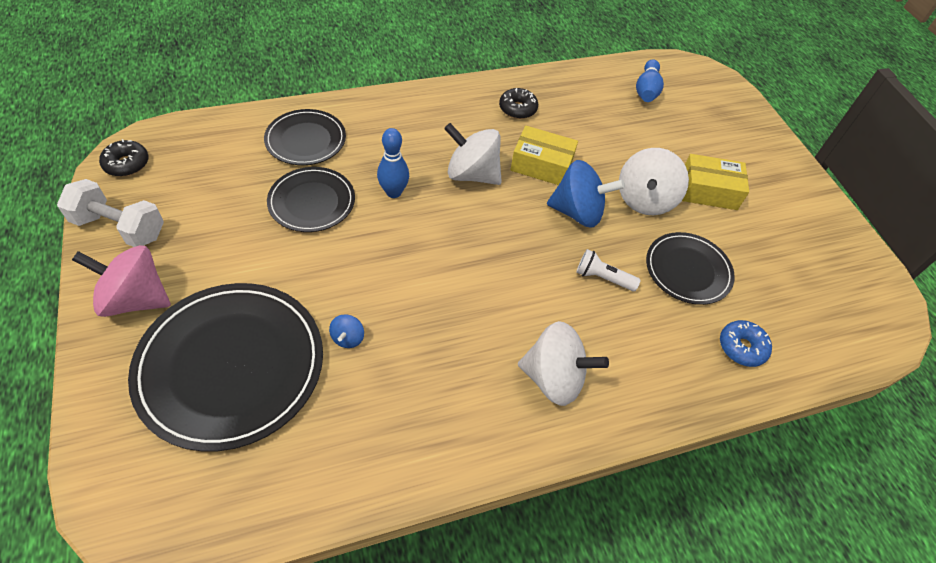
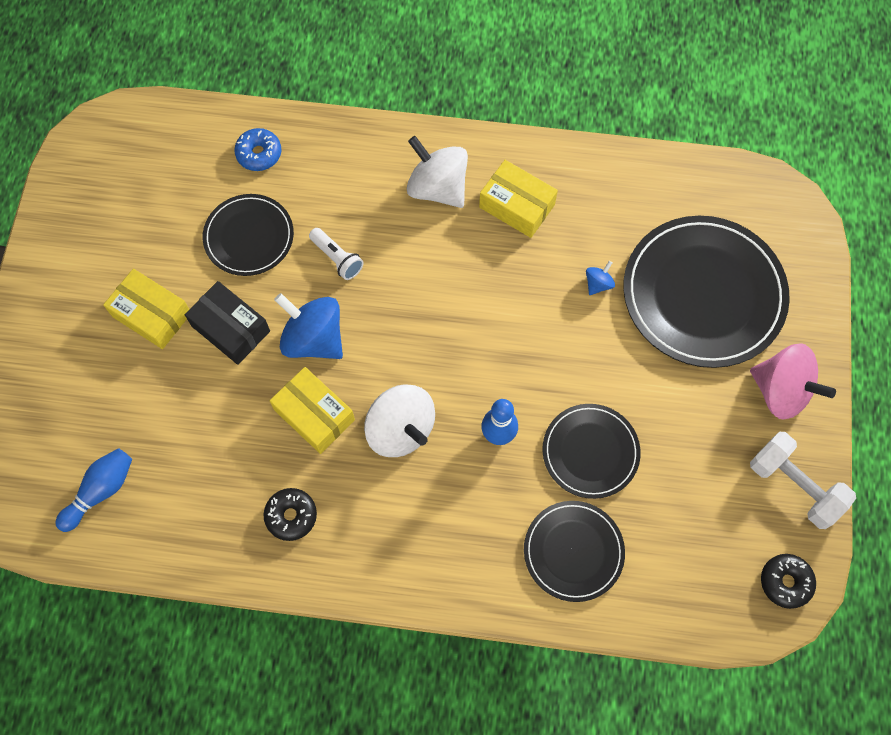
camera: 150 degrees left, 15 degrees up
(463, 389) = (517, 206): none -> yellow box
(644, 200) = (231, 328): white spinning top -> black box

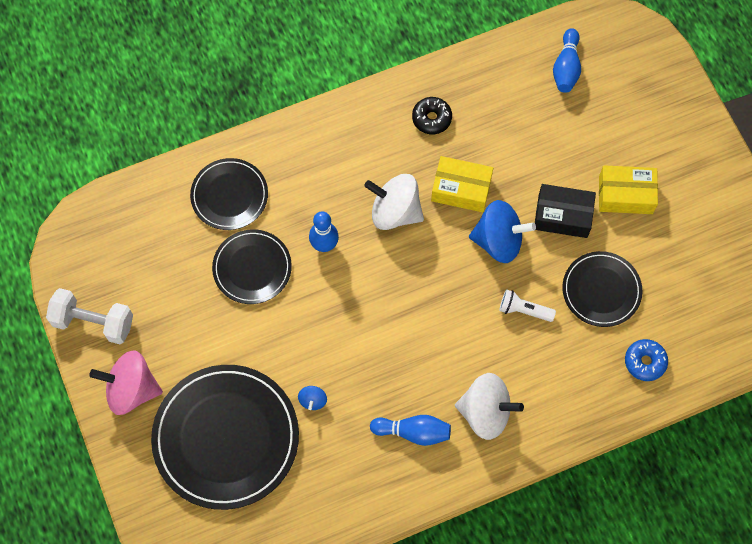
camera: 150 degrees right, 0 degrees up
(517, 206) = (413, 432): yellow box -> blue bowling pin
(785, 582) = (74, 252): black donut -> none

